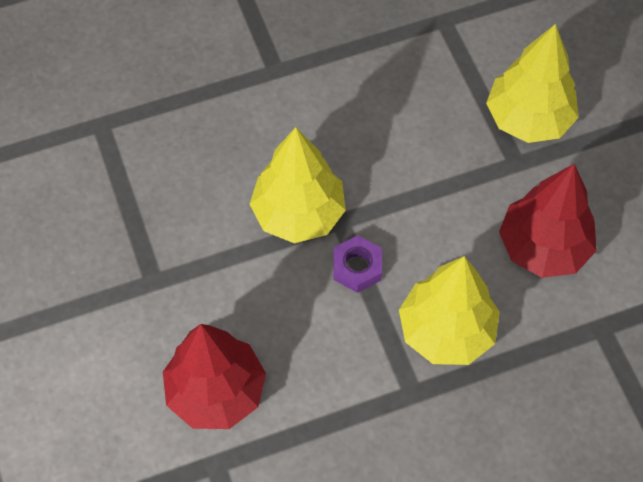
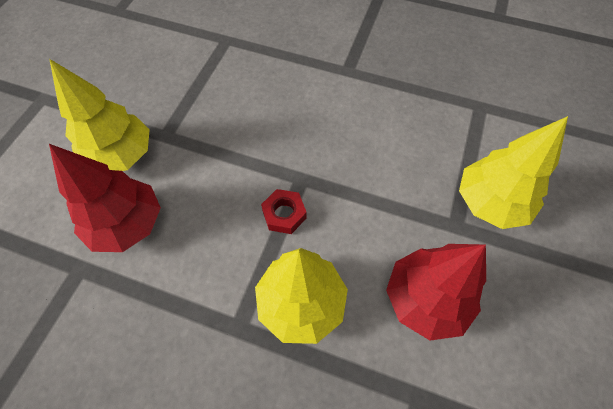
camera: 40 degrees right, 0 degrees up
(298, 214) = (281, 156): yellow tree -> yellow tree (121, 156)
(357, 267) = (284, 214): purple nut -> red nut

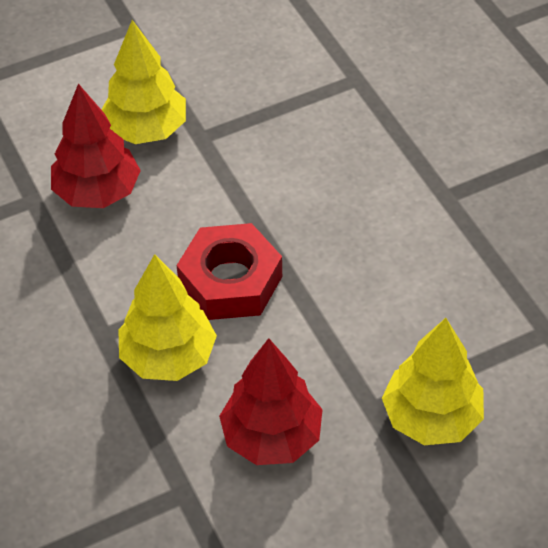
camera: 45 degrees right, 10 degrees down
(284, 214) = (230, 281): red nut -> red nut, size x1.94

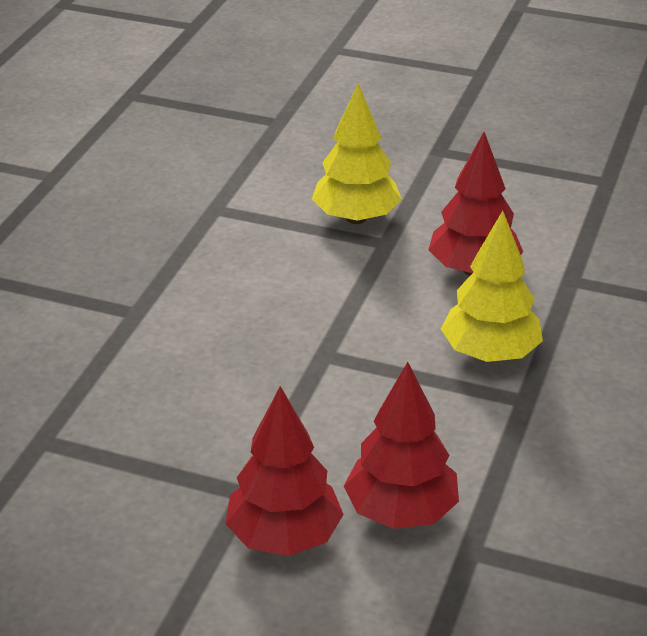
camera: 135 degrees left, 15 degrees down
(146, 130) = (284, 537): yellow tree -> red tree
(230, 281) = (378, 369): red nut -> none

